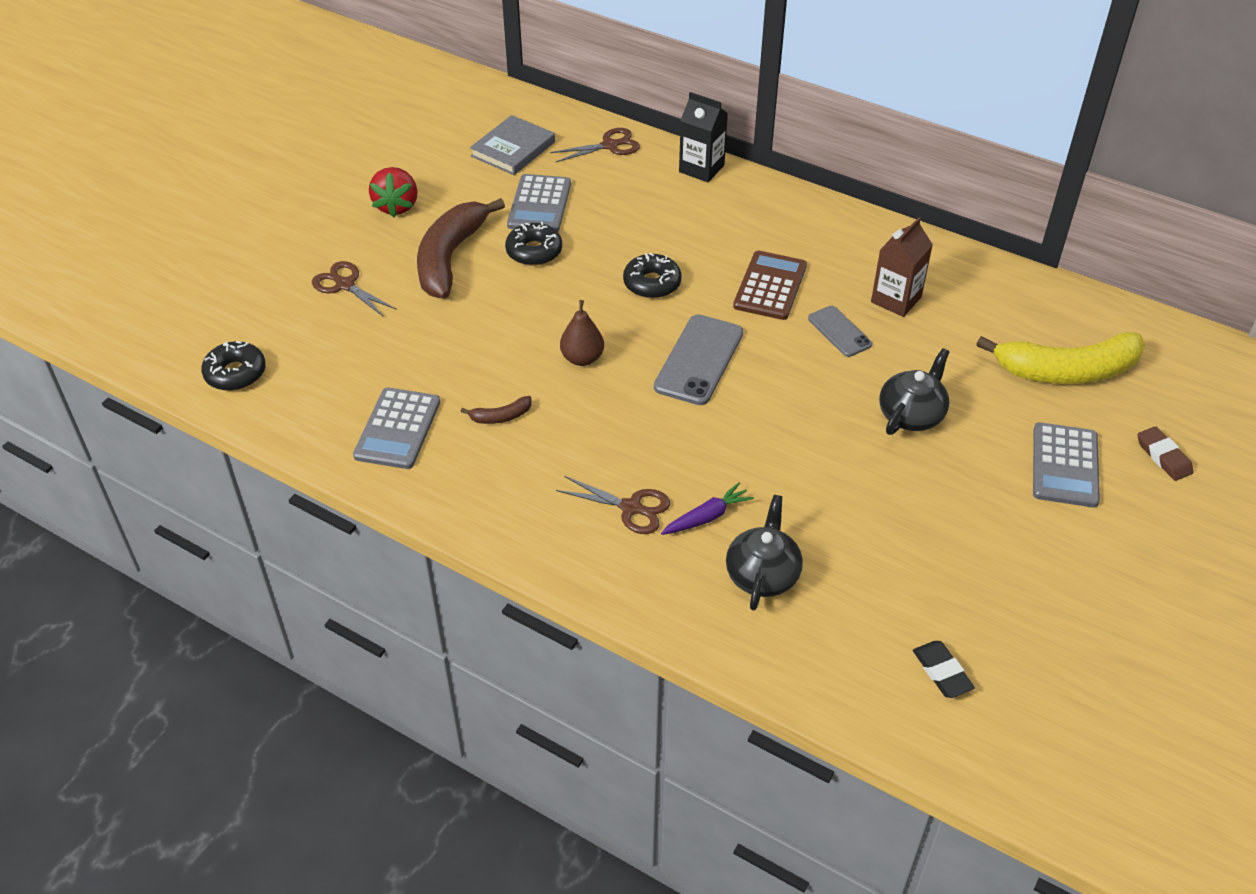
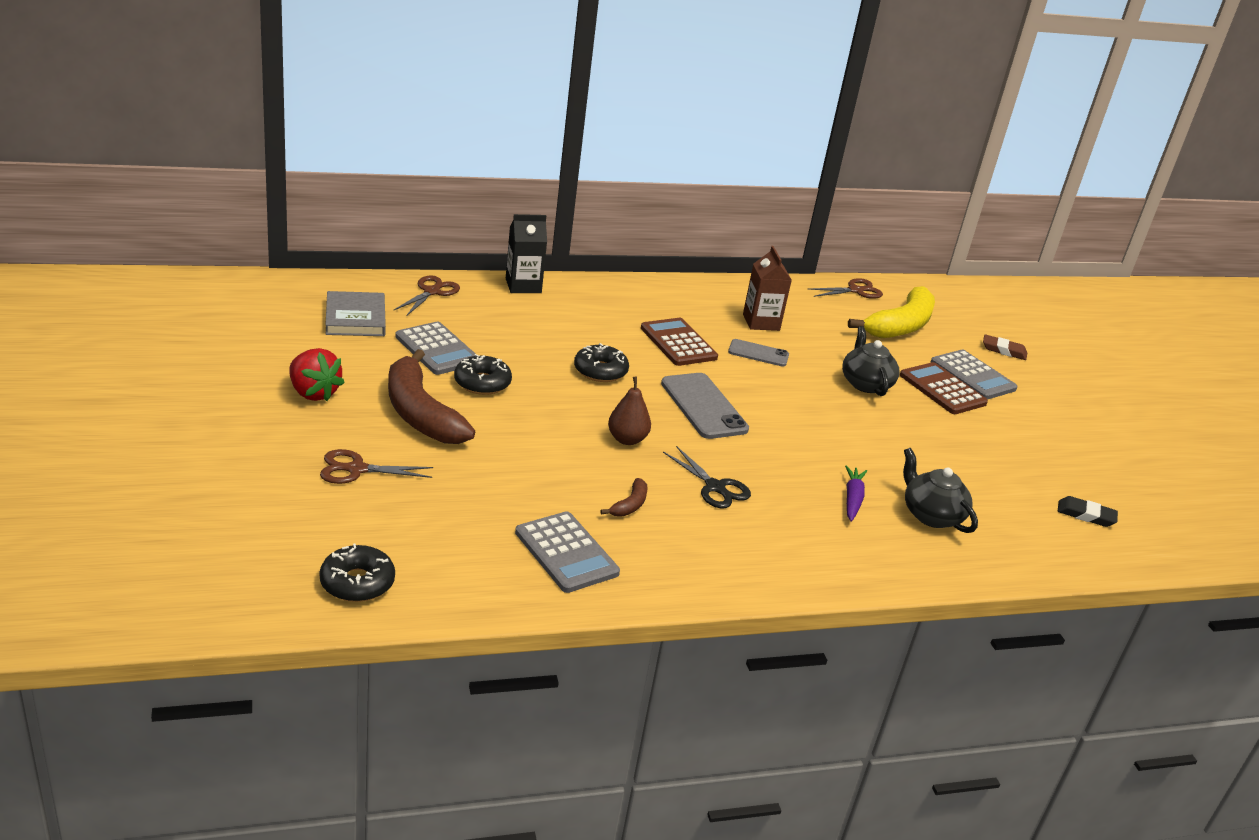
camera: 50 degrees left, 15 degrees down
(595, 440) = (715, 487): none -> black scissors
(631, 508) = (803, 518): brown scissors -> brown scissors (856, 290)
(996, 462) = (942, 389): none -> brown calculator

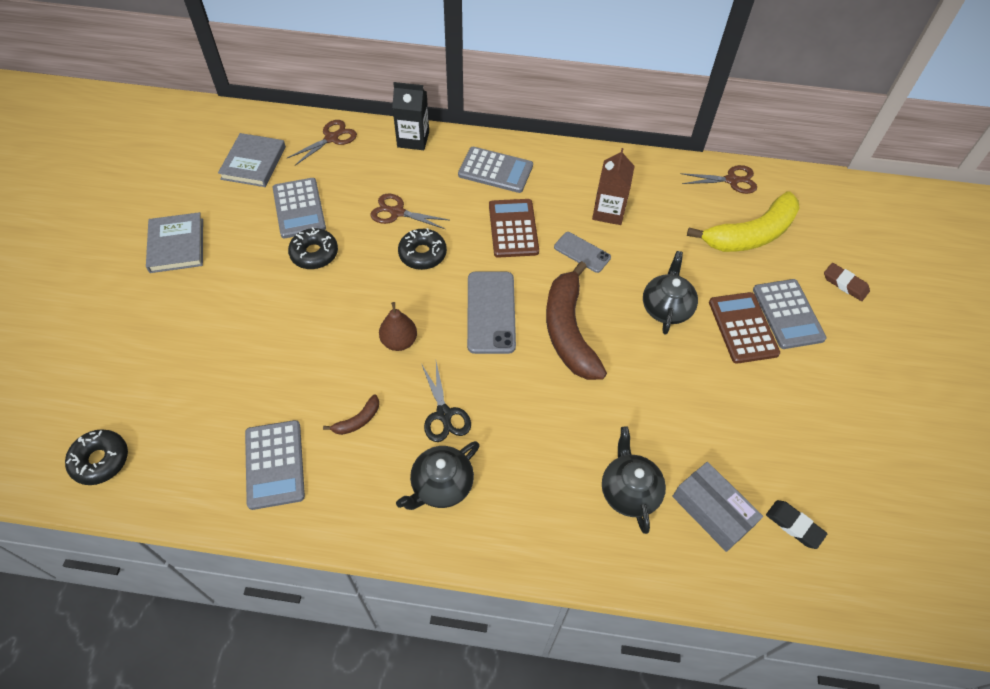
camera: 25 degrees right, 25 degrees up
(313, 393) = (177, 245): red strawberry -> grey book
(356, 469) = (164, 337): brown scissors -> brown scissors (397, 212)
(420, 413) = (246, 281): brown banana -> brown banana (569, 331)
(627, 302) = (495, 170): none -> grey calculator
(753, 540) = (441, 485): none -> black teapot
(852, 499) = (564, 454): purple carrot -> none
(1012, 517) = (712, 511): none -> grey box

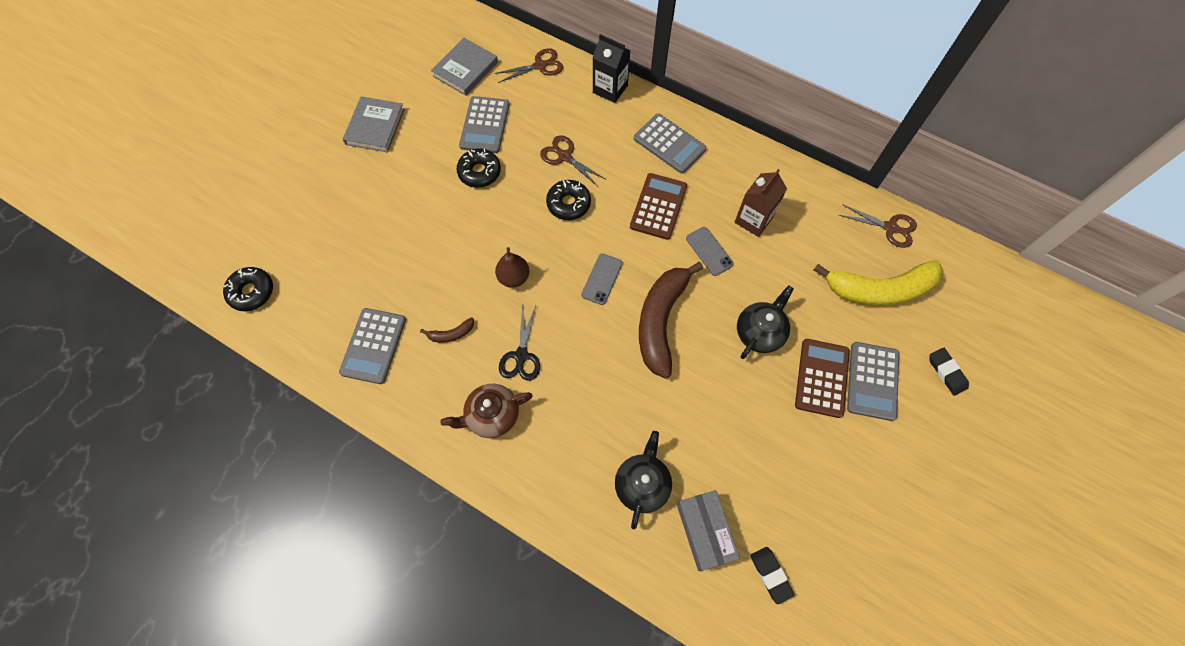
camera: 25 degrees right, 10 degrees up
(441, 485) = (492, 415): black teapot -> brown teapot
(491, 312) = (602, 279): grey phone -> grey phone, size x0.60
(845, 284) = (946, 372): brown eraser -> black eraser

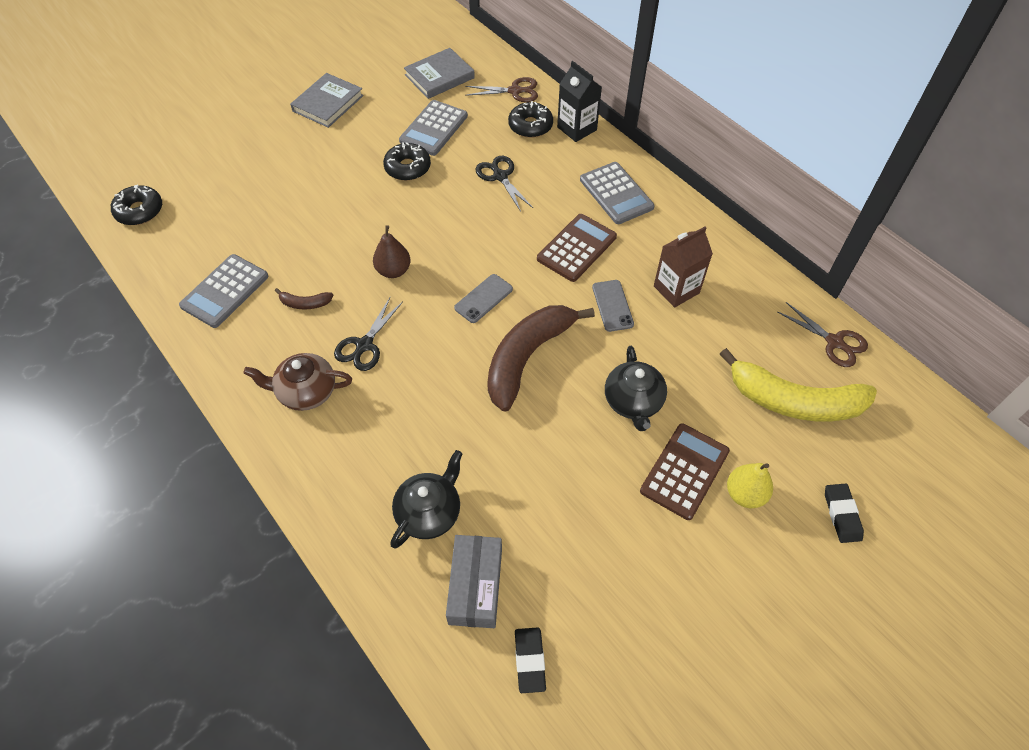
camera: 20 degrees right, 10 degrees down
(564, 156) = (500, 176): brown scissors -> black scissors
(568, 204) = (483, 220): black donut -> black donut (530, 126)
(760, 332) = (633, 402): black teapot -> black teapot turned 120 degrees clockwise
(872, 381) = (745, 494): grey calculator -> yellow pear

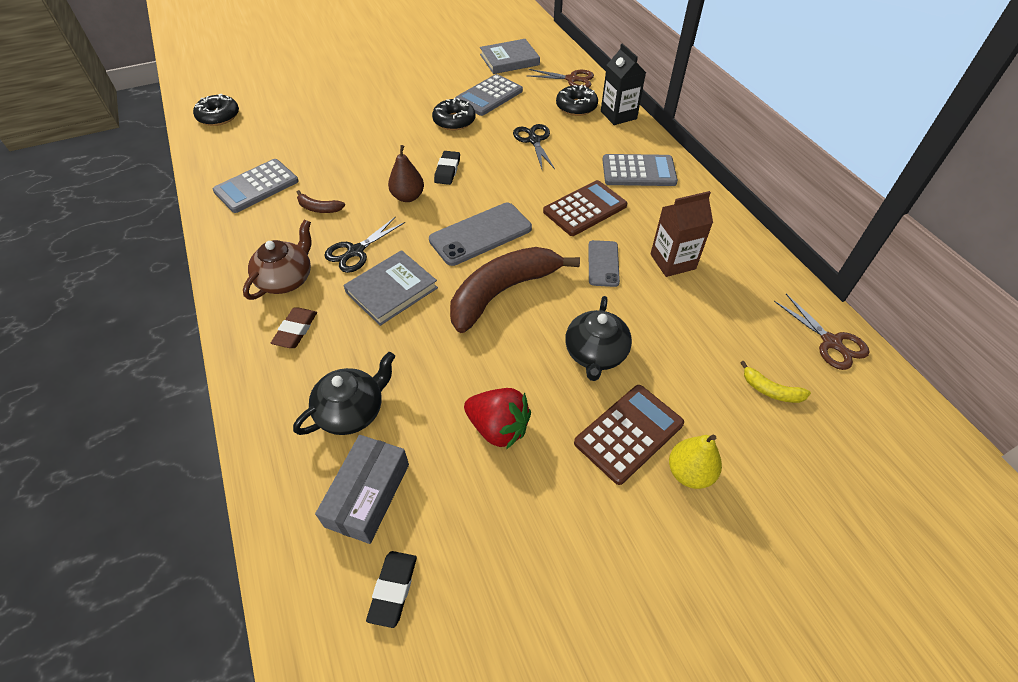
camera: 15 degrees right, 5 degrees down
(306, 392) = (286, 279): brown teapot -> brown teapot turned 105 degrees clockwise
(328, 103) = (407, 65): grey book -> grey book (392, 290)
(339, 444) = (295, 330): none -> brown eraser
(483, 298) = (480, 234): grey phone -> grey phone, size x1.68
(569, 494) = (498, 428): none -> red strawberry
(616, 193) = (638, 171): grey calculator -> grey calculator turned 75 degrees counterclockwise
(793, 401) = (771, 390): yellow banana -> yellow banana, size x0.42
(842, 514) = (798, 522): black eraser -> black eraser (447, 170)

